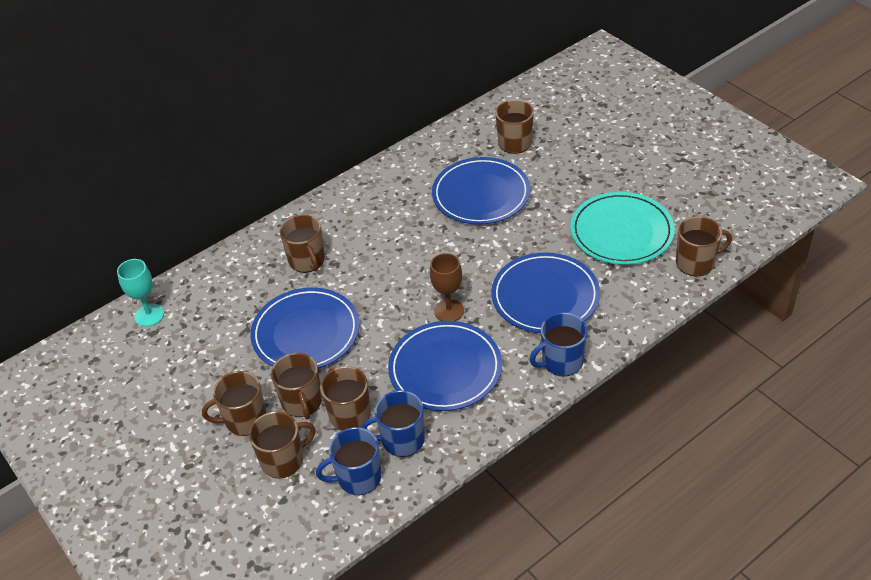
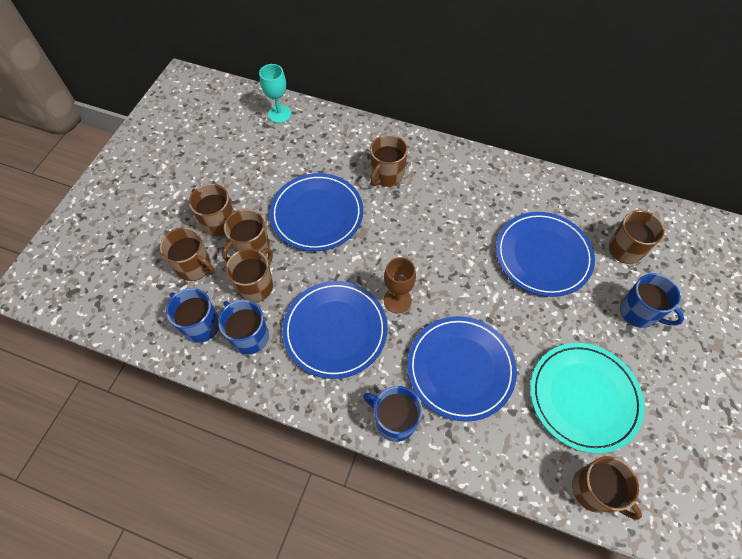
camera: 55 degrees right, 15 degrees up
(574, 164) = (639, 312): none -> blue mug

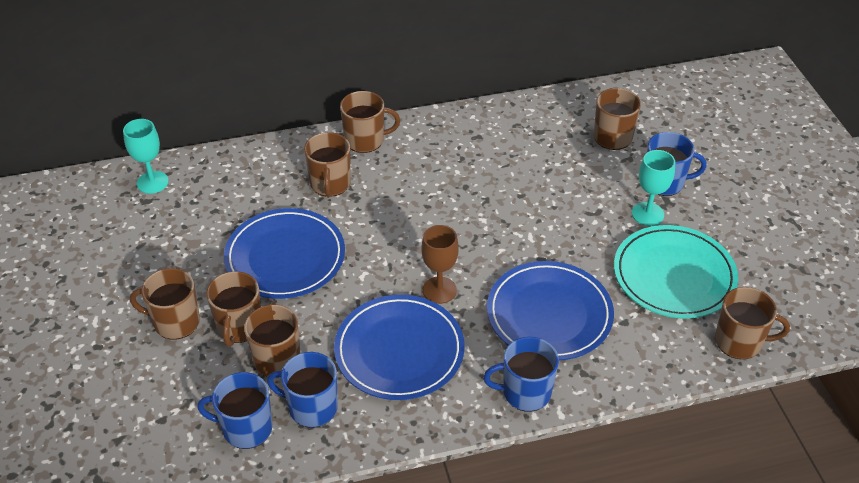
camera: 35 degrees left, 15 degrees down
(194, 266) = (186, 379): brown mug -> brown mug (365, 140)
(543, 255) = (545, 179): blue plate -> none
(603, 331) = (647, 214): none -> turquoise goblet

